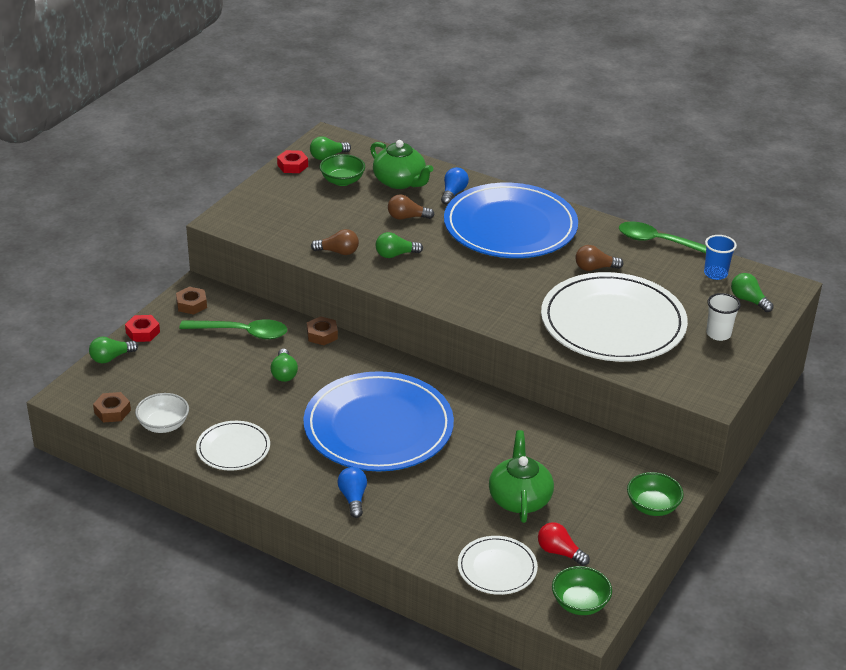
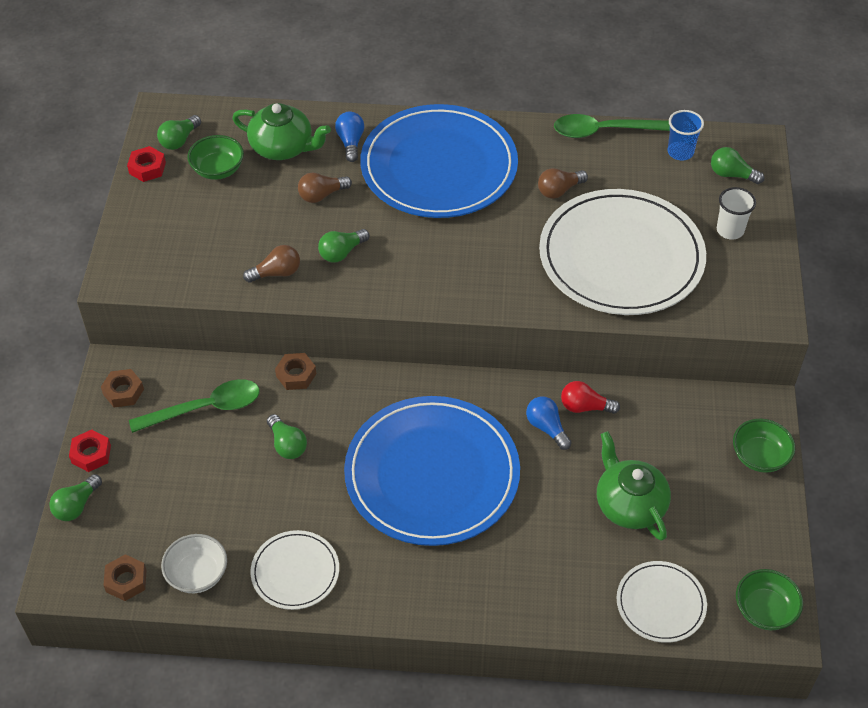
camera: 25 degrees left, 15 degrees up
(353, 498) = (463, 581): blue light bulb -> blue light bulb (547, 427)
(559, 552) = (707, 555): red light bulb -> red light bulb (585, 407)

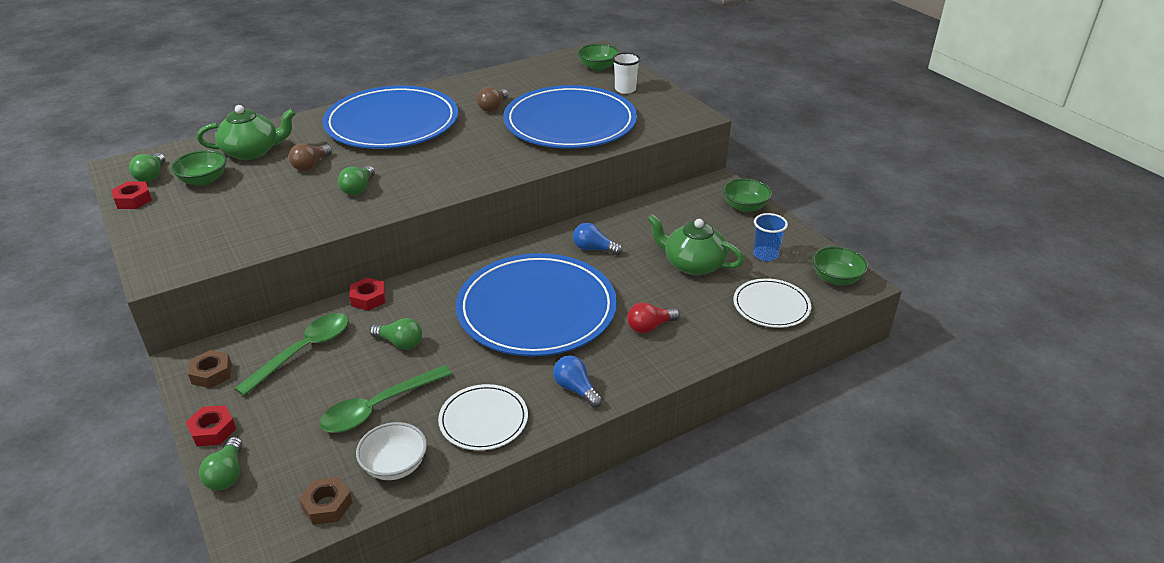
camera: 35 degrees left, 15 degrees down
(276, 273) = (312, 218): brown light bulb -> none
(296, 375) = (368, 298): brown nut -> red nut
(350, 142) = (308, 132): blue light bulb -> blue light bulb (576, 389)
(585, 407) = (608, 228): red light bulb -> red light bulb (650, 327)
(603, 131) = (493, 73): green spoon -> green spoon (378, 407)
(621, 257) = (570, 123): white plate -> blue plate
(680, 152) = (554, 68): blue cup -> blue cup (765, 255)
(731, 175) = (598, 67): green light bulb -> green bowl

